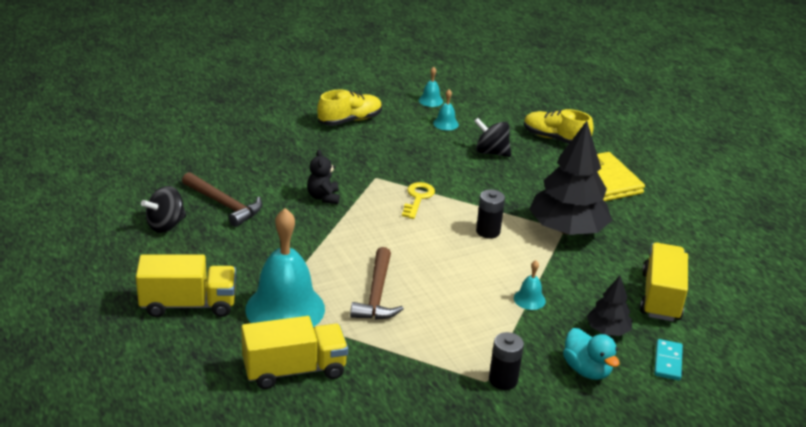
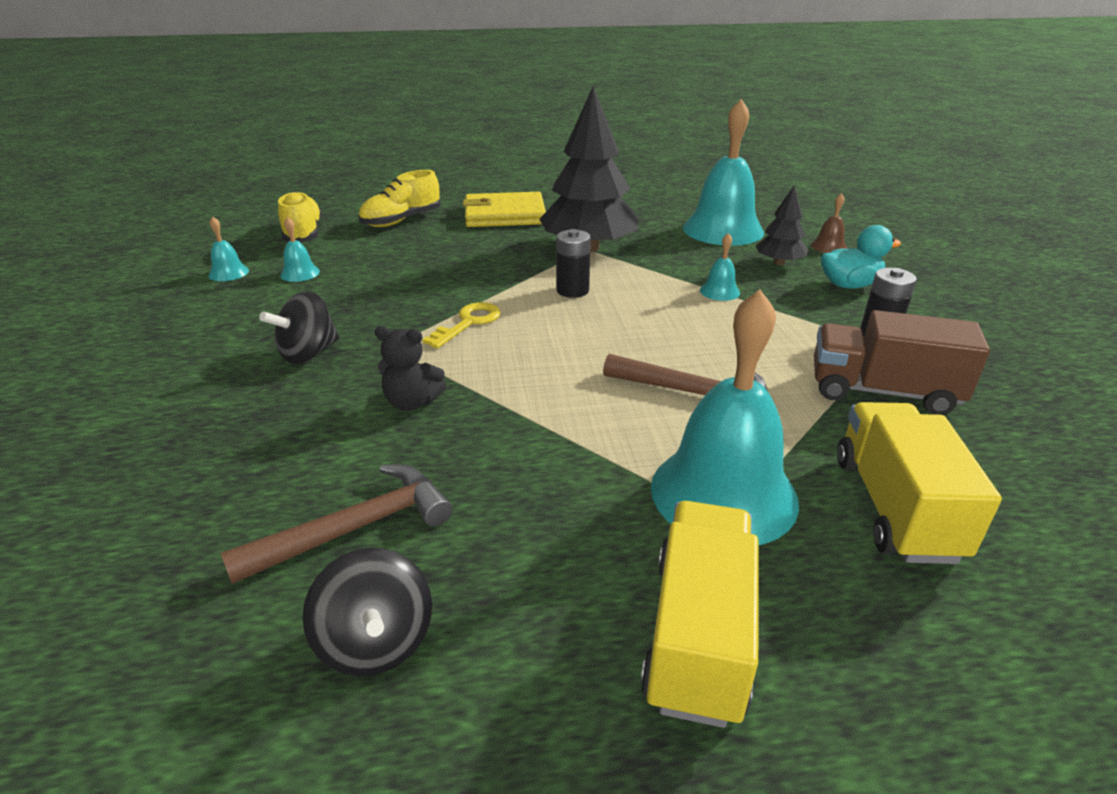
camera: 70 degrees left, 0 degrees up
(350, 120) = (205, 342): yellow shoe -> yellow shoe (303, 234)
(417, 375) = (882, 391): none -> brown truck
(418, 198) = (468, 323): yellow key -> yellow key turned 90 degrees clockwise
(491, 152) = (397, 258): black spinning top -> black spinning top (308, 353)
(660, 297) = (723, 229): yellow truck -> turquoise bell
(667, 361) = (829, 246): turquoise domino -> brown bell

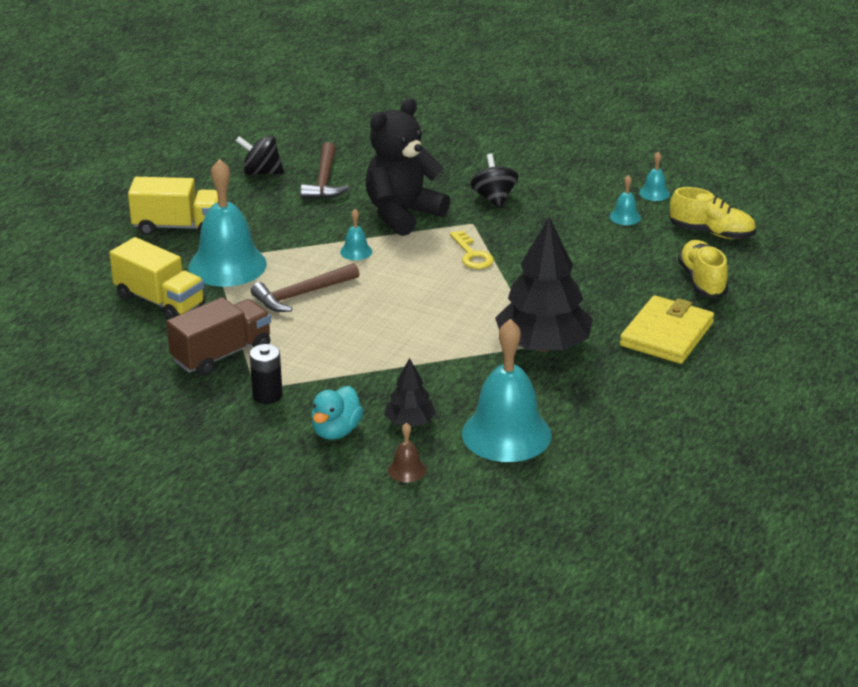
camera: 125 degrees right, 0 degrees up
(412, 402) = (402, 214): black teddy bear -> black teddy bear, size x2.14
(572, 290) = (474, 308): black battery -> none
(698, 635) = (178, 227): yellow truck -> yellow truck turned 45 degrees counterclockwise
(719, 291) = (399, 367): turquoise bell -> turquoise bell (356, 251)

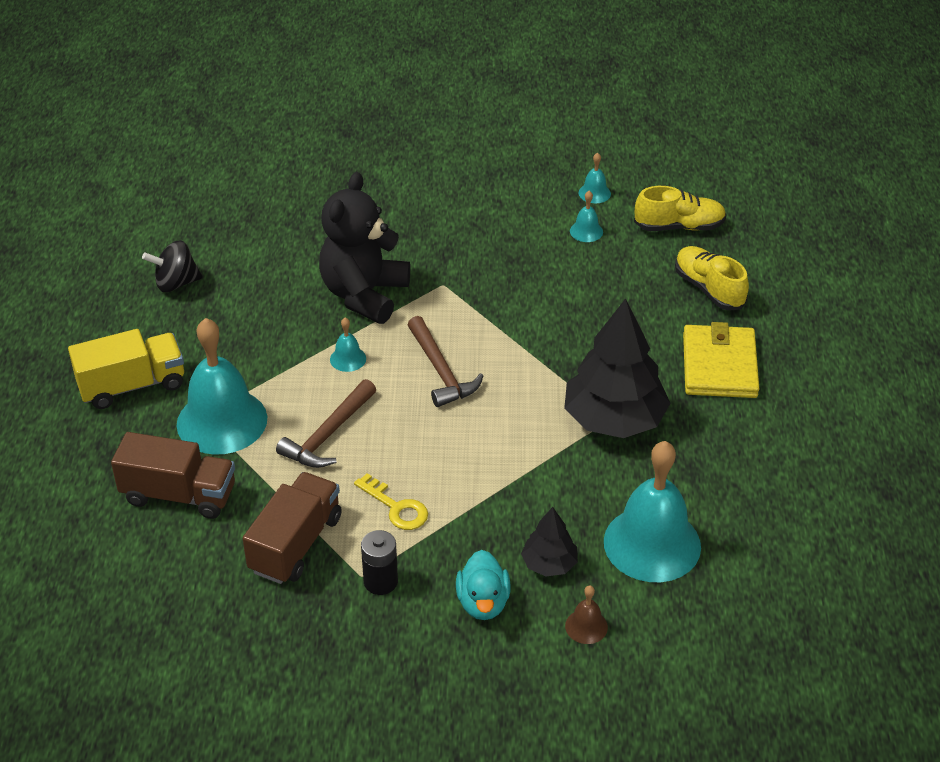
camera: 25 degrees left, 10 degrees up
(160, 301) = (179, 495): yellow truck -> brown truck
(324, 181) = (252, 274): brown hammer -> brown hammer (441, 371)
(472, 255) = (469, 326): yellow key -> yellow key (396, 507)
(494, 198) = (443, 246): black spinning top -> none

